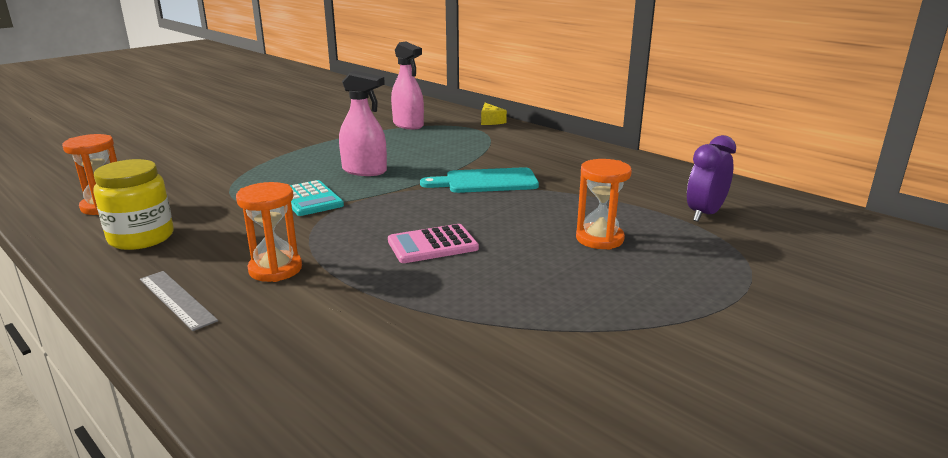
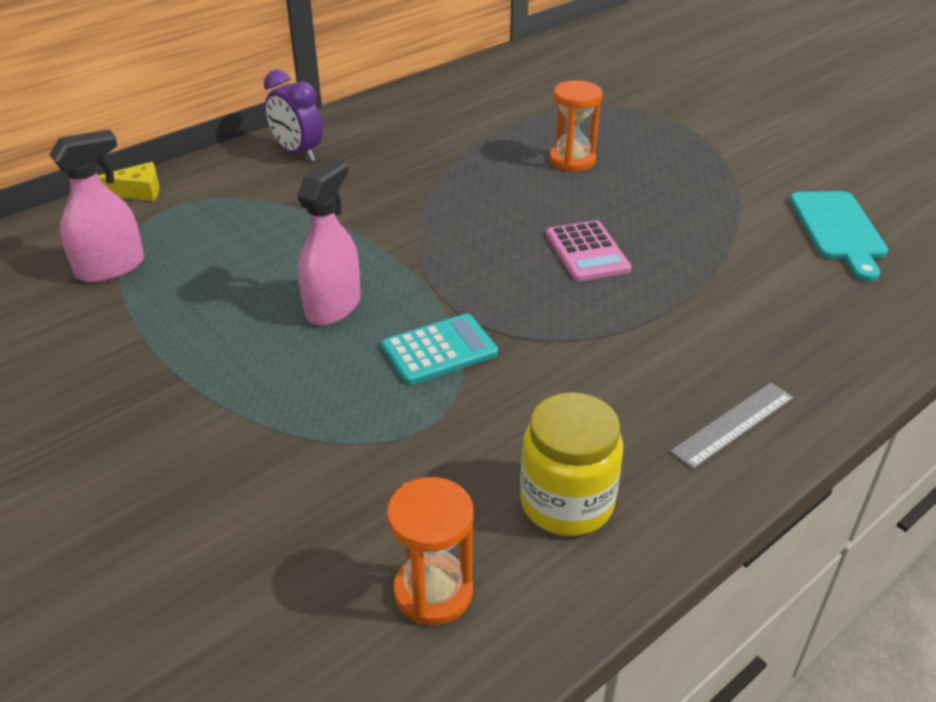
camera: 85 degrees left, 15 degrees up
(275, 269) = (653, 357): orange hourglass -> none
(486, 181) = (405, 210): turquoise cutting board -> turquoise cutting board (838, 230)
(704, 214) = (518, 104): purple clock -> purple clock (297, 153)

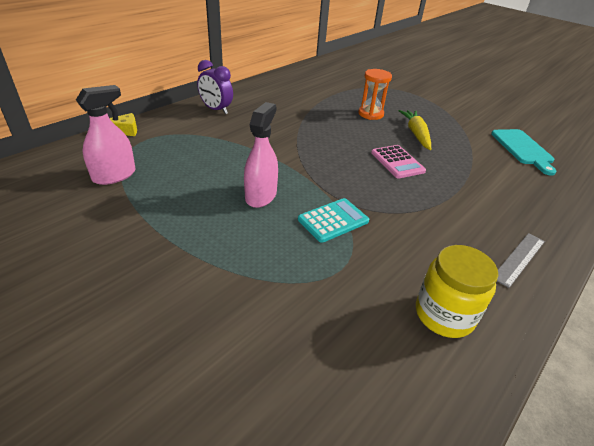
camera: 10 degrees left, 0 degrees up
(433, 592) = (383, 385): orange hourglass -> none
(643, 199) = (416, 134): none -> yellow carrot

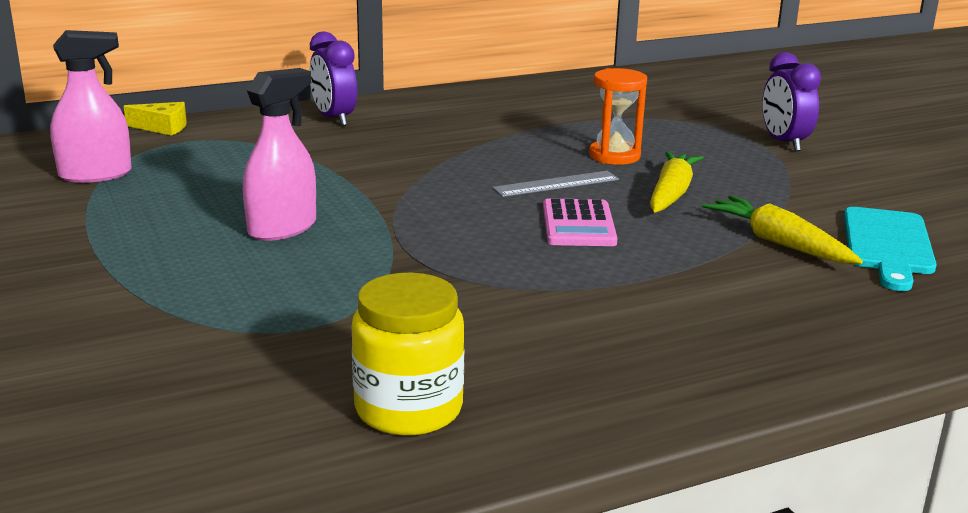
camera: 25 degrees right, 15 degrees down
(333, 220) = (364, 274): turquoise calculator -> none
(429, 95) = (784, 143): none -> purple clock
(484, 156) = (779, 243): none -> yellow carrot
(519, 259) = (645, 379): grey ruler -> grey ruler (556, 184)

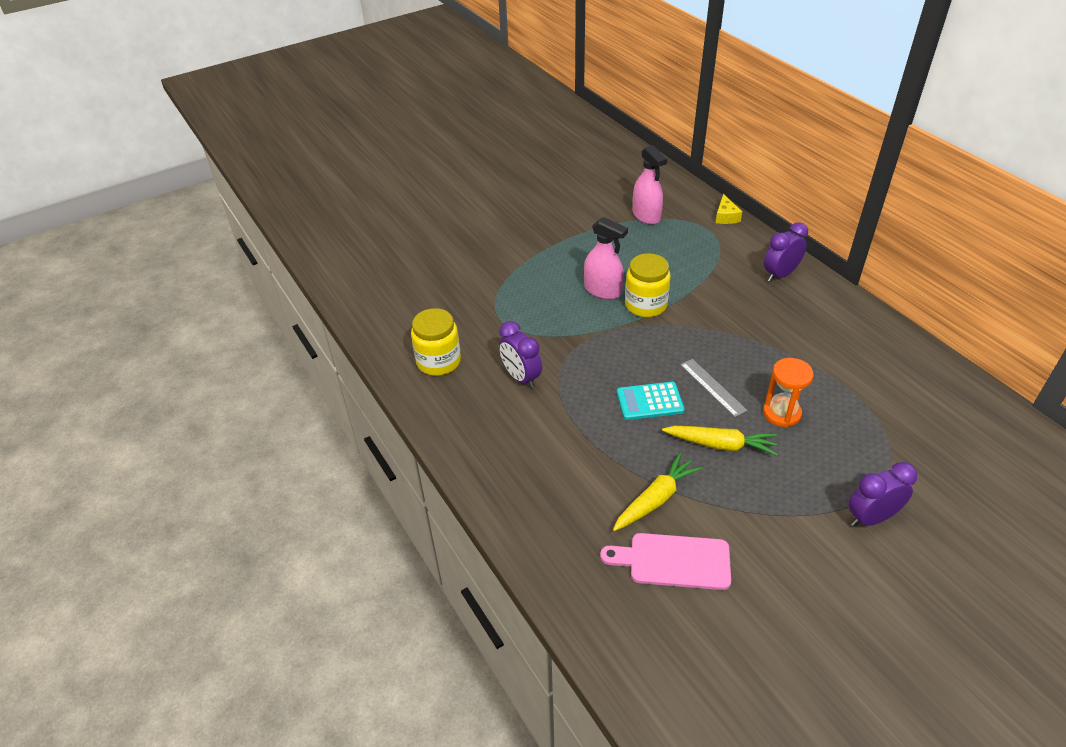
camera: 85 degrees right, 20 degrees up
(345, 202) = (645, 305): none -> yellow jar
(492, 320) = (521, 377): none -> purple clock
(578, 224) = (650, 401): pink calculator -> turquoise calculator
(887, 245) = (673, 561): turquoise cutting board -> pink cutting board

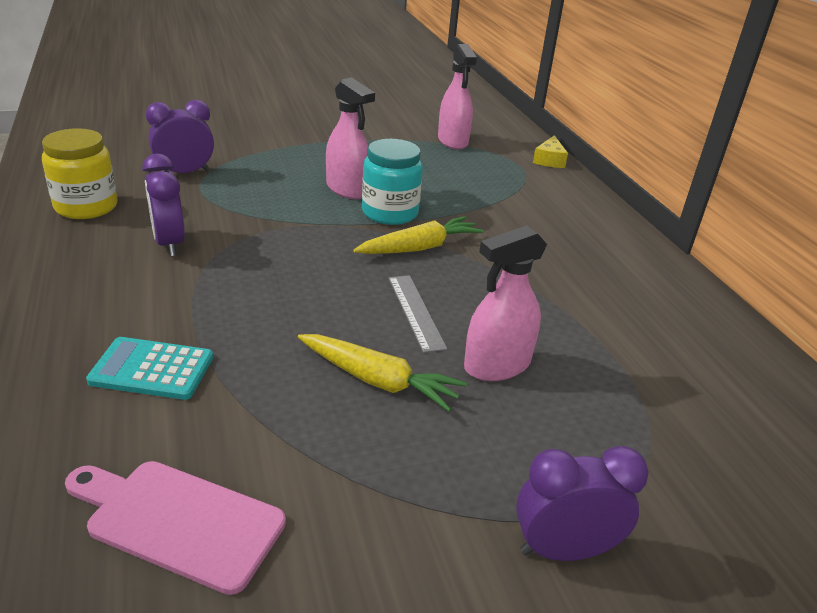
camera: 10 degrees right, 10 degrees down
(645, 305) = (390, 213): yellow jar -> turquoise jar
(650, 401) = (315, 306): turquoise calculator -> turquoise calculator (152, 369)
(656, 499) = (225, 424): yellow carrot -> yellow carrot (420, 248)
(780, 275) = (586, 222): purple clock -> purple clock (185, 173)
(781, 413) = (497, 365): orange hourglass -> pink spray bottle

